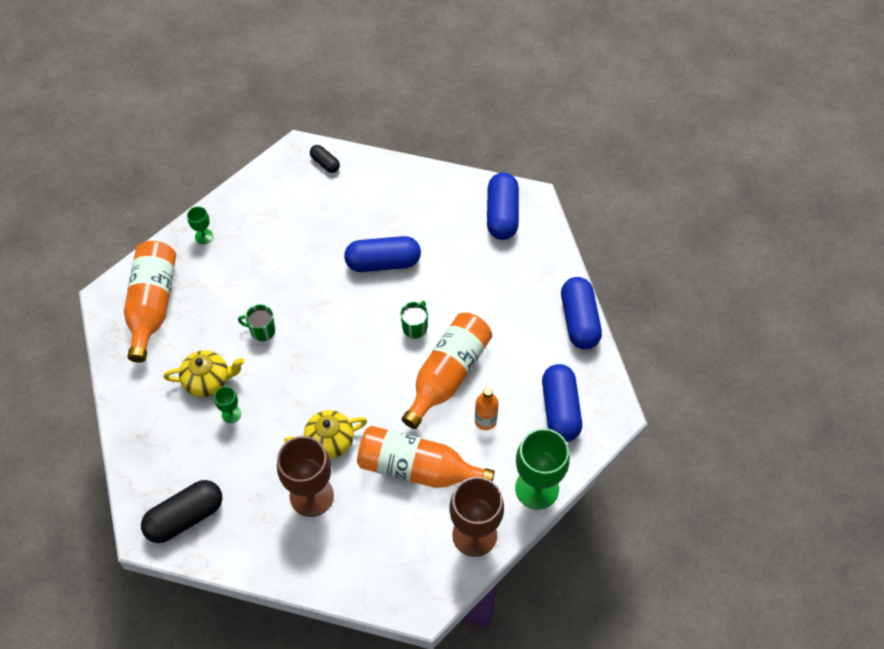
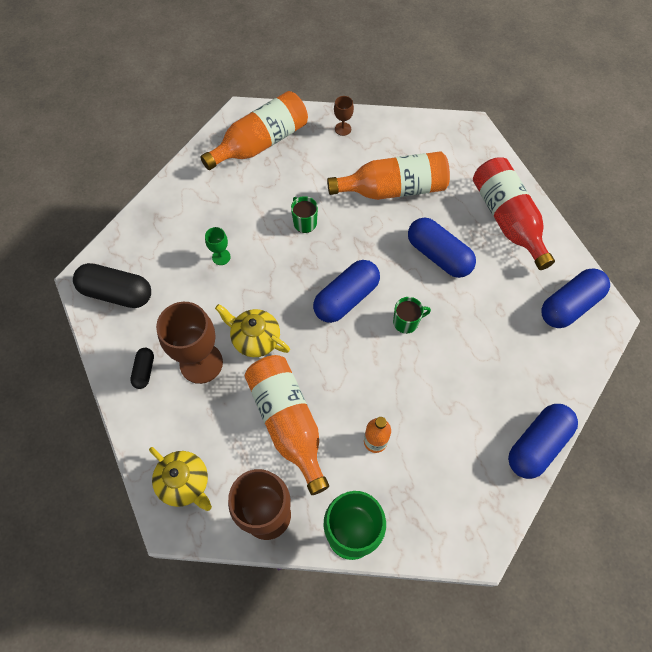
camera: 50 degrees right, 5 degrees up
(204, 236) = (343, 129): green goblet -> brown goblet
(208, 380) = (234, 221): yellow teapot -> yellow teapot (185, 483)
(325, 163) = (479, 152): black capsule -> black capsule (144, 371)
(399, 194) = (507, 219): none -> red bottle
(447, 375) = (388, 379): orange bottle -> orange bottle (393, 189)
(560, 409) = (440, 495): blue capsule -> blue capsule (346, 298)

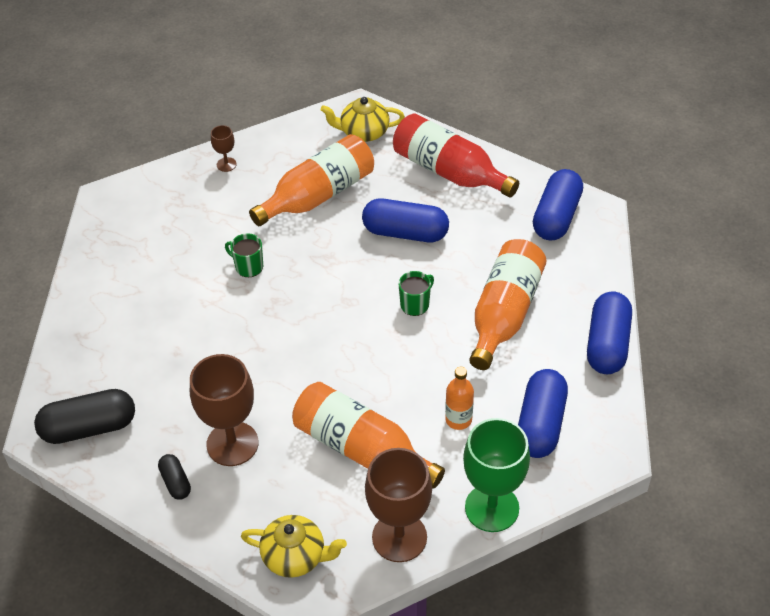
camera: 30 degrees left, 15 degrees down
(221, 257) = (181, 339): green goblet -> none
(255, 339) = (273, 394): yellow teapot -> yellow teapot (363, 132)
(261, 143) = (146, 215): orange bottle -> orange bottle (504, 314)
(346, 298) = (341, 313): blue capsule -> blue capsule (540, 424)

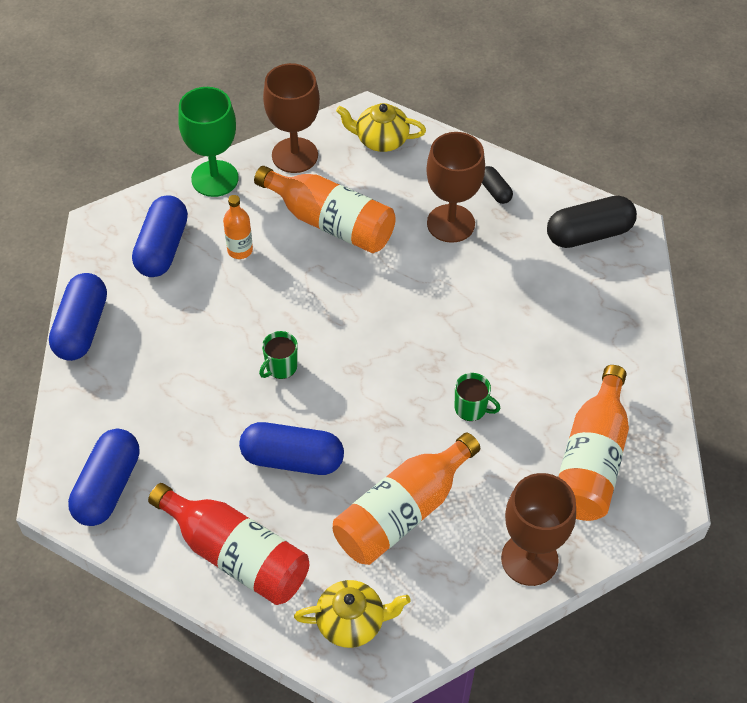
camera: 175 degrees right, 5 degrees up
(226, 164) = (529, 559): brown goblet -> brown goblet, size x2.17
(504, 314) = (185, 359): orange bottle -> orange bottle (591, 460)

